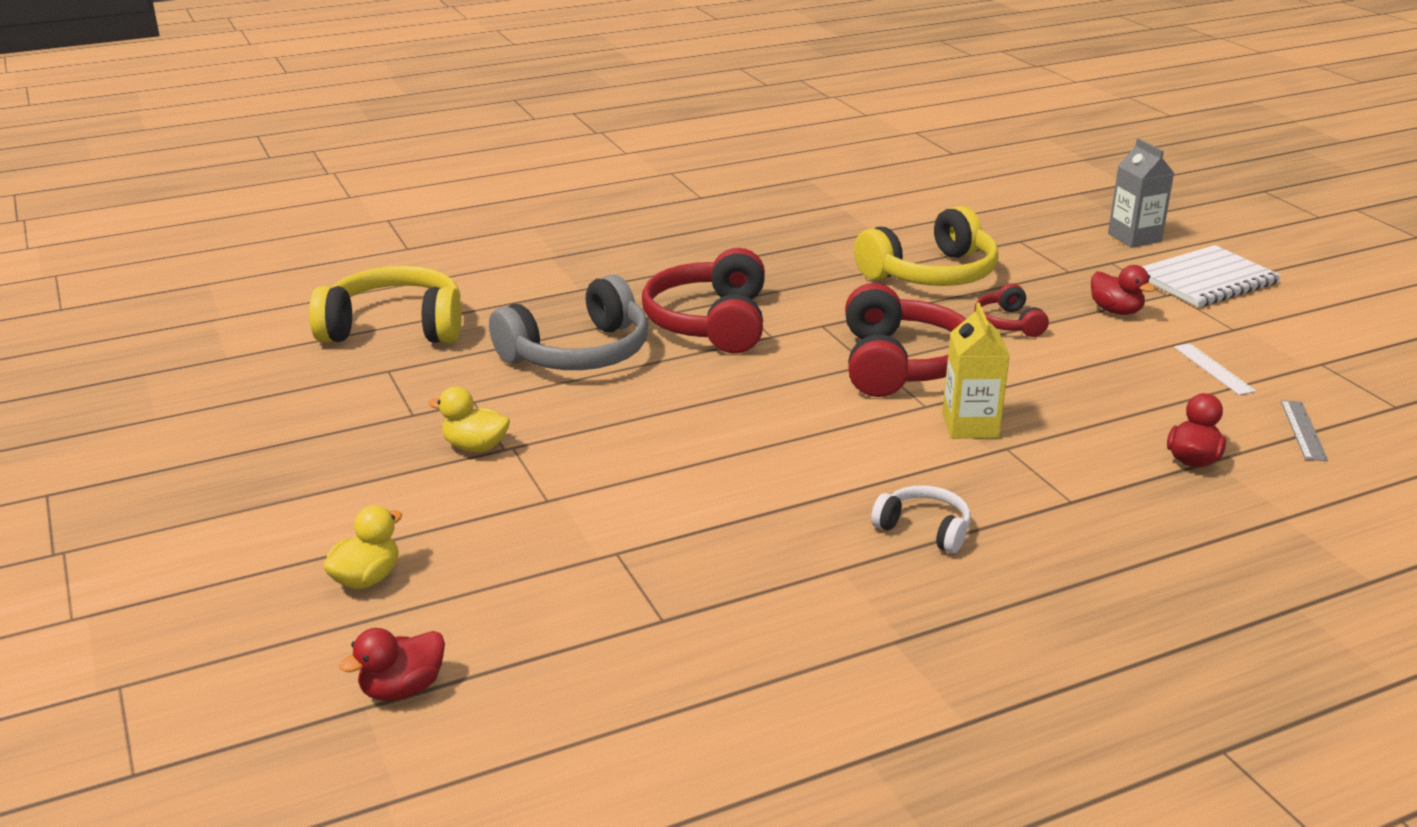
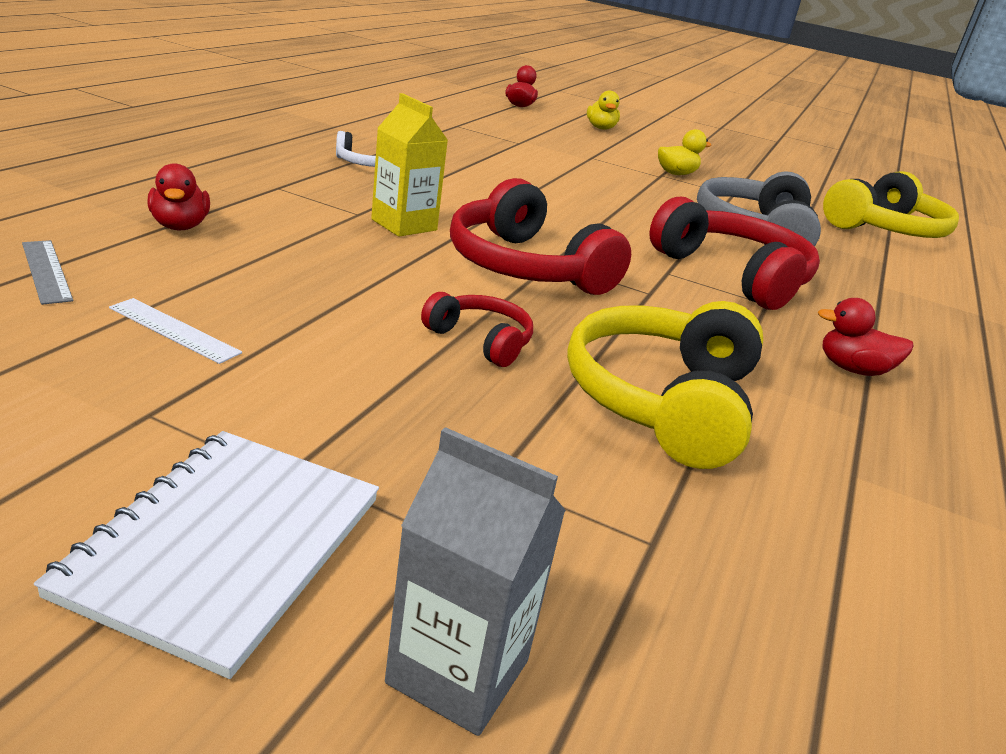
camera: 135 degrees right, 0 degrees up
(1116, 311) = (359, 401): red duck -> red duck (852, 369)

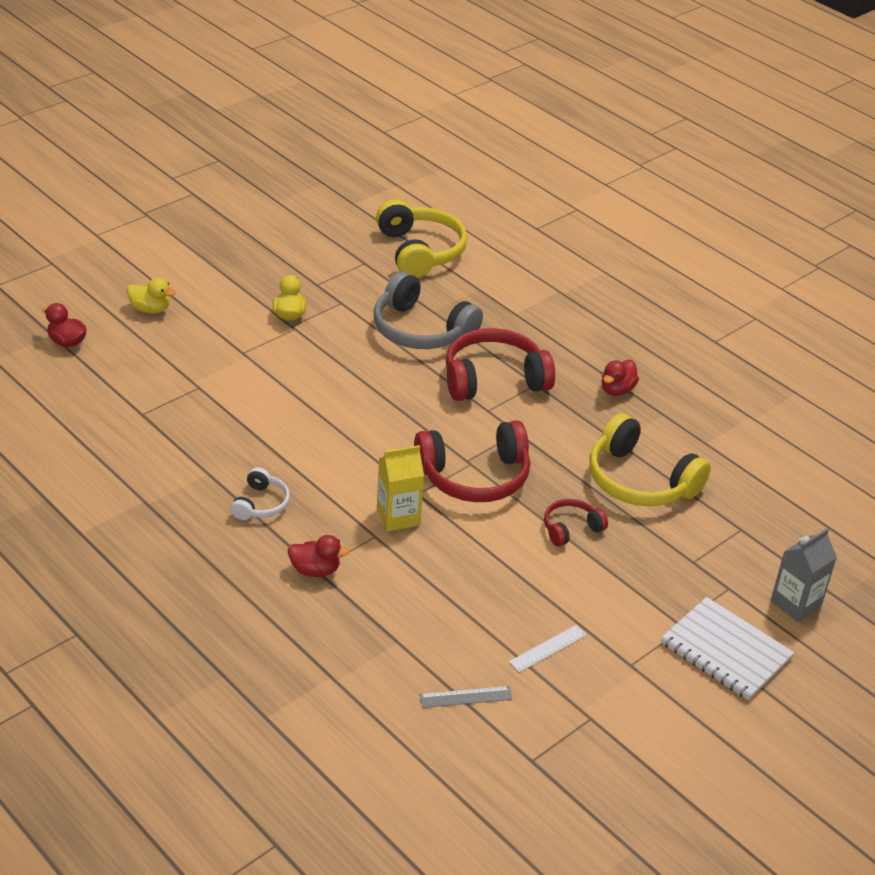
camera: 65 degrees left, 10 degrees up
(180, 226) = (395, 631): red duck -> red duck (315, 570)

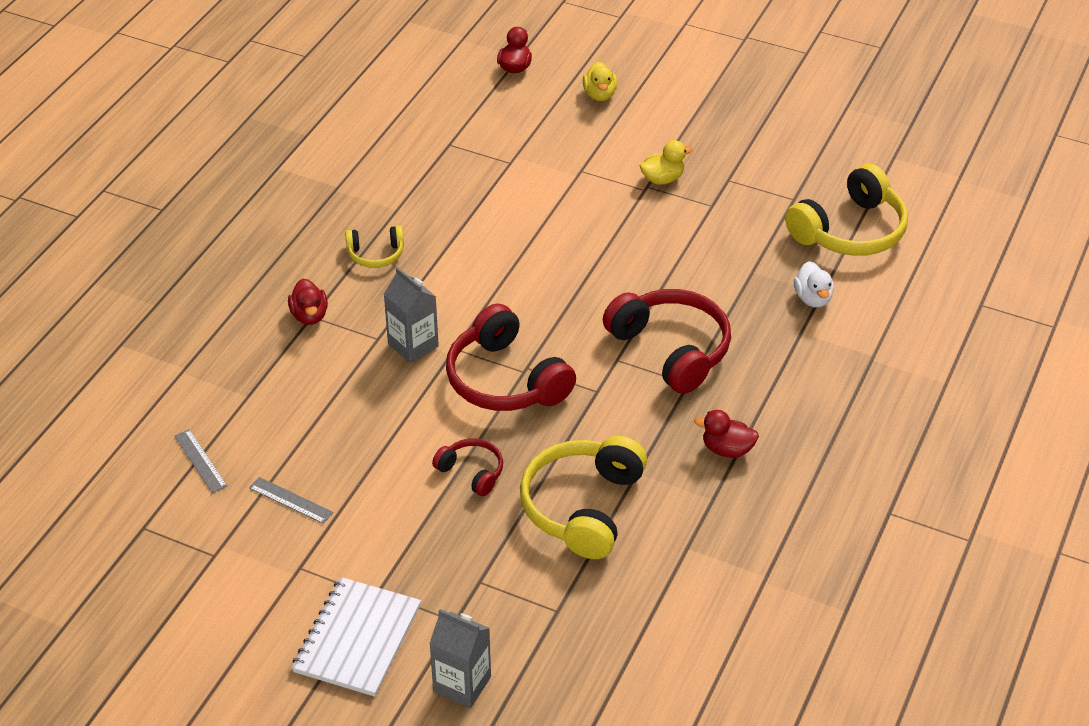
camera: 70 degrees right, 5 degrees up
(261, 504) = (376, 254): white headphones -> yellow headphones
(398, 517) = (413, 345): yellow carton -> grey carton
(421, 330) = (711, 273): grey headphones -> none
(482, 294) = (812, 298): none -> white duck
(548, 648) = (290, 500): white ruler -> grey ruler

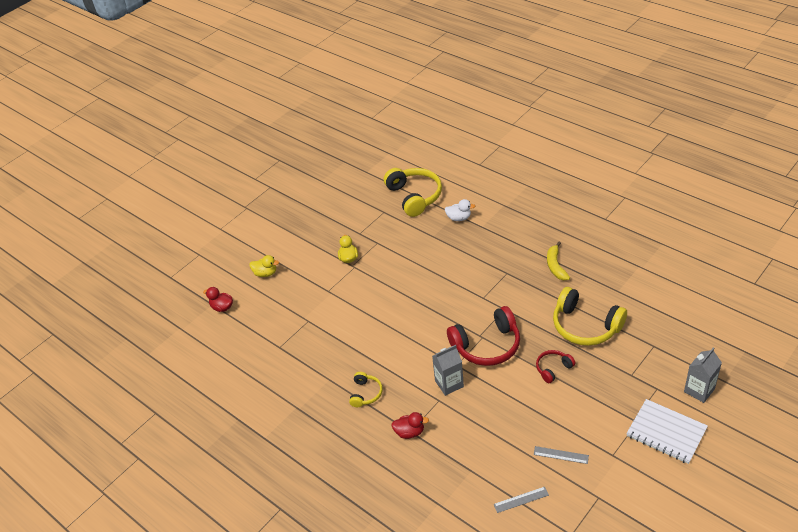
camera: 70 degrees left, 0 degrees up
(290, 500) = (561, 455): grey ruler -> grey ruler turned 60 degrees clockwise
(671, 349) = (481, 275): red headphones -> none
(727, 449) = (555, 266): red duck -> yellow banana

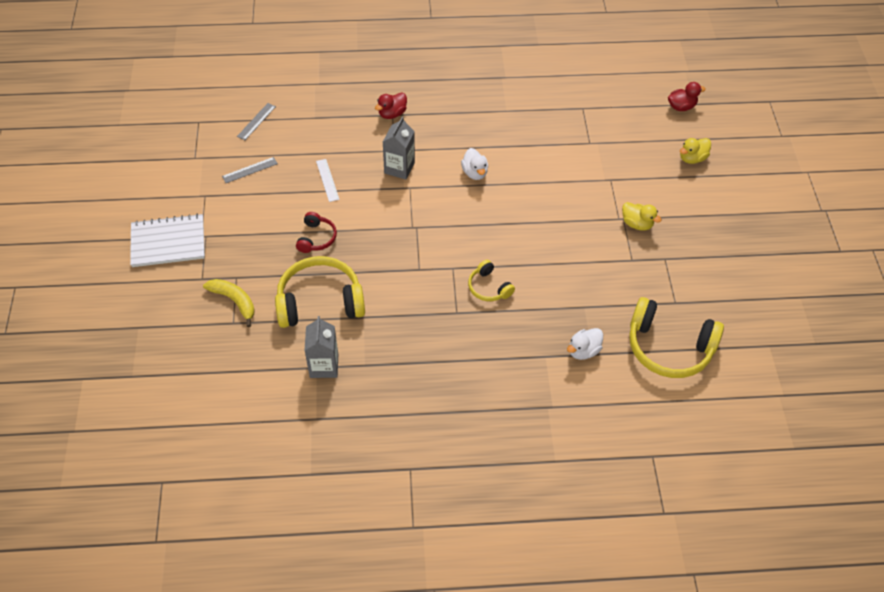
camera: 130 degrees right, 10 degrees up
(366, 393) = (461, 119): yellow headphones -> yellow headphones (488, 287)
(403, 347) = (474, 173): none -> white duck
(487, 346) = (399, 221): red headphones -> none
(508, 407) = (327, 180): none -> white ruler
(555, 266) = (411, 356): yellow banana -> yellow banana (234, 301)
(699, 390) = (158, 301): grey carton -> grey carton (324, 366)

